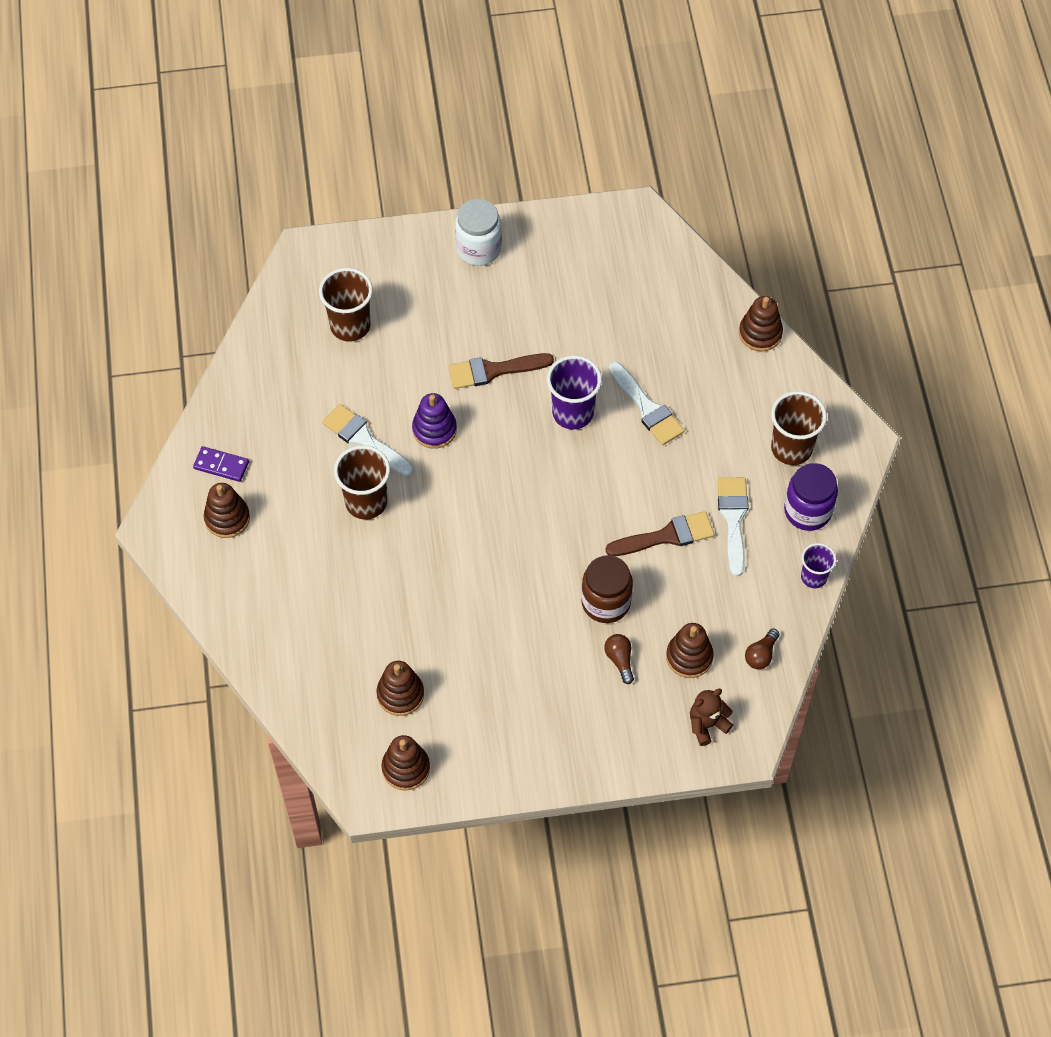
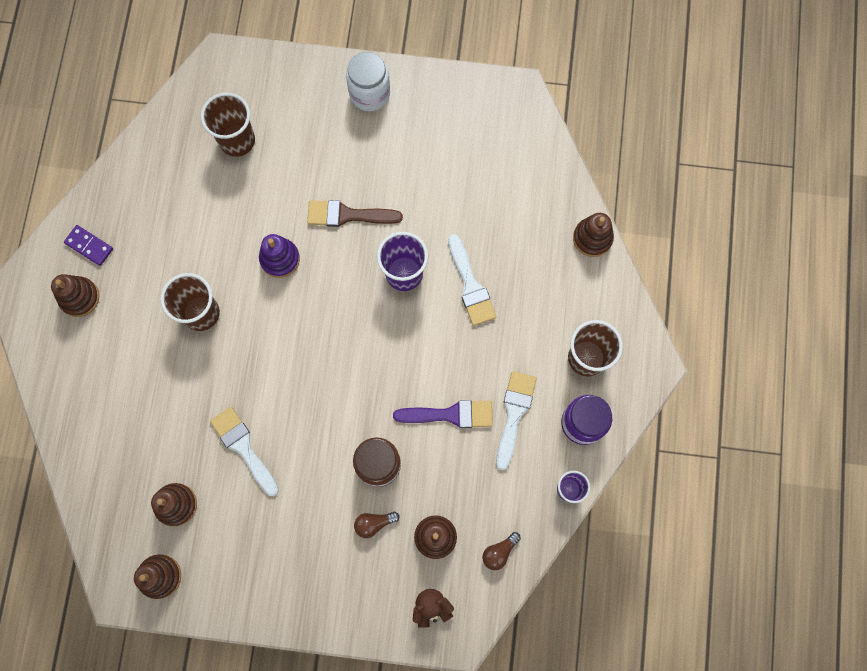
camera: 15 degrees right, 15 degrees up
(364, 439) = (217, 252): white brush -> white brush (243, 447)
(620, 660) = (374, 523): brown light bulb -> brown light bulb turned 105 degrees counterclockwise
(666, 536) = (450, 414): brown brush -> purple brush

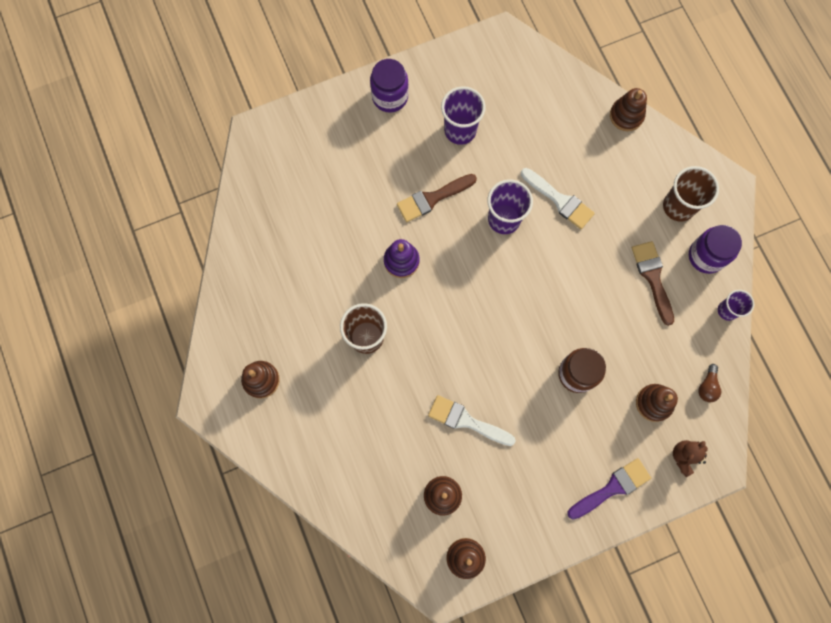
camera: 30 degrees left, 0 degrees up
(89, 246) = (242, 335): purple domino -> none
(237, 140) = (309, 188): brown cup -> none
(370, 94) = (390, 97): white jar -> purple jar
(374, 523) = (602, 420): brown light bulb -> none
(417, 163) = (460, 130): none -> purple cup
(450, 414) = (606, 305): purple brush -> purple brush (612, 488)
(514, 414) = (652, 278): white brush -> brown brush

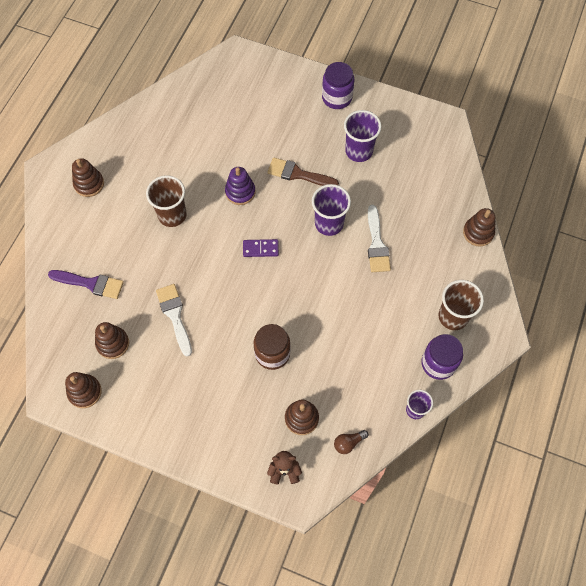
camera: 45 degrees right, 10 degrees down
(473, 295) = (260, 249): none -> purple domino
(612, 488) = (217, 442): purple brush -> purple brush (91, 283)
(652, 278) = (386, 343): brown brush -> none

